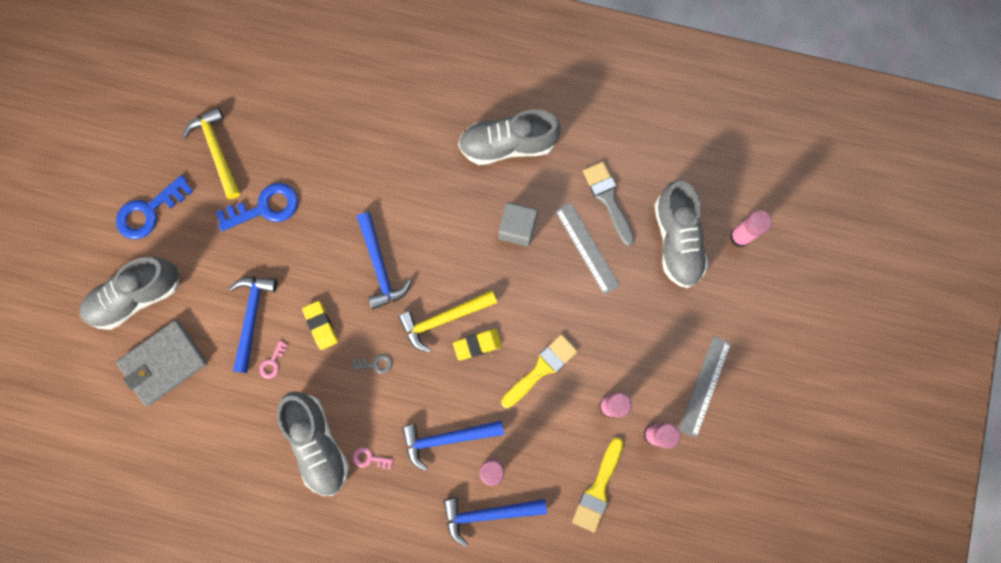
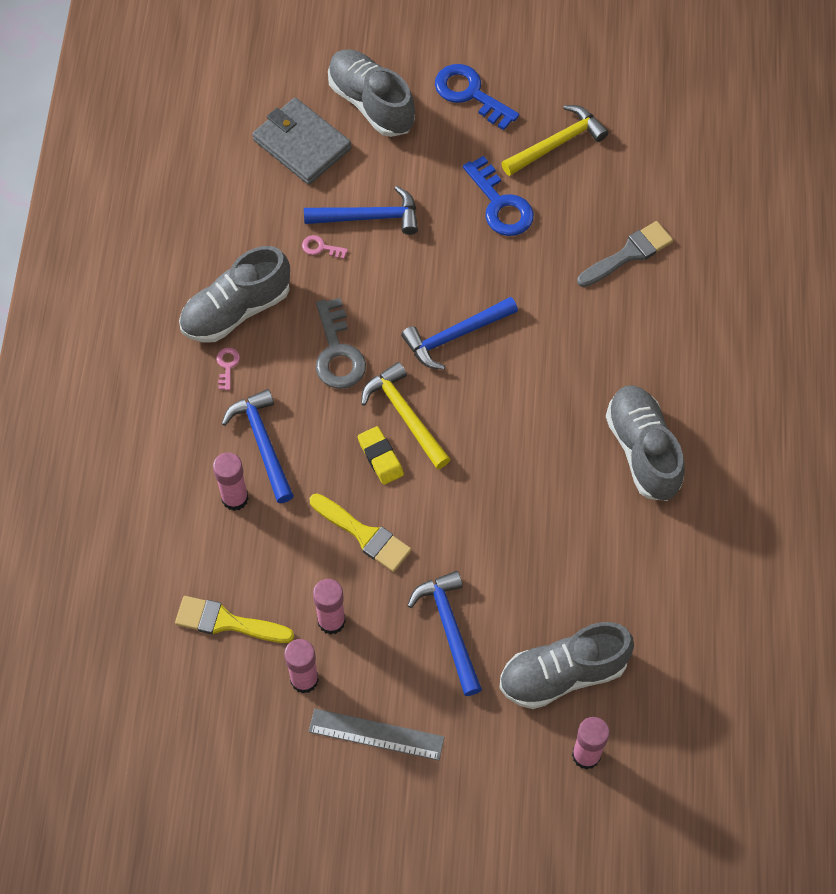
camera: 80 degrees right, 15 degrees down
(321, 325) = (372, 287): yellow eraser -> none
(375, 364) = (338, 352): grey key -> grey key, size x2.15
(488, 513) = (181, 502): blue hammer -> blue hammer (449, 628)
(517, 228) = (536, 479): grey cube -> none
(587, 248) = (529, 564): grey ruler -> none
(608, 199) = (599, 581): grey brush -> grey brush (628, 254)

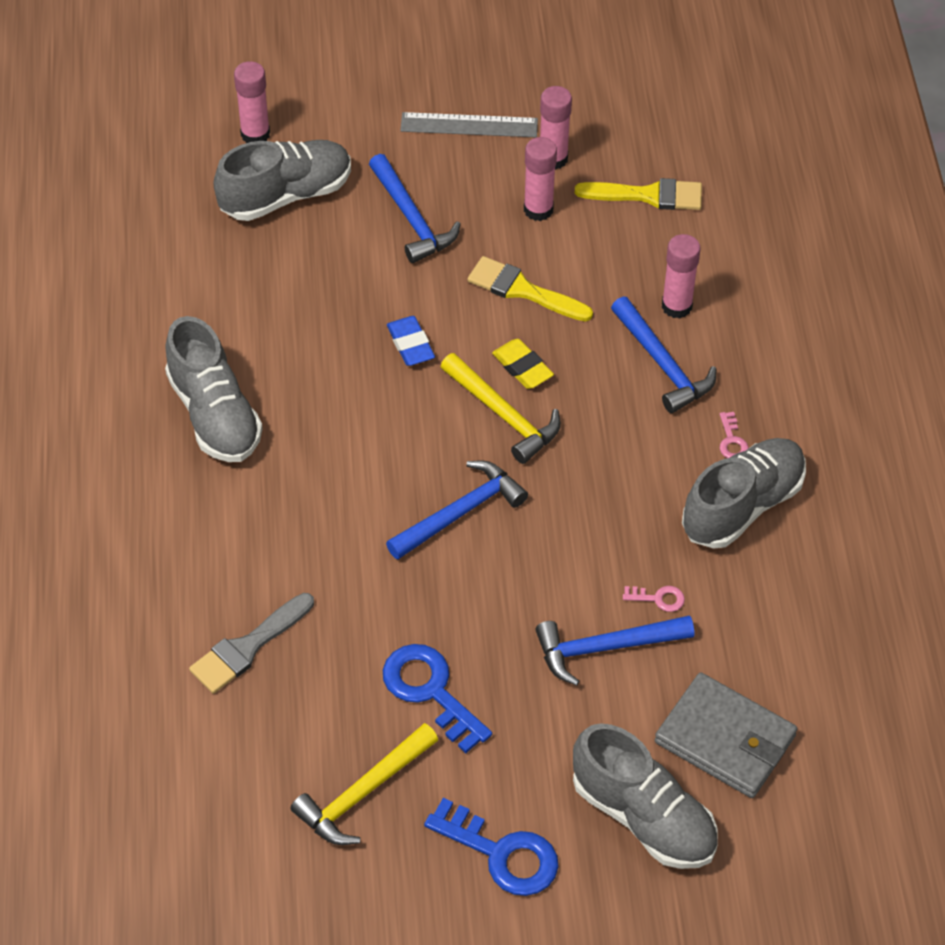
camera: 170 degrees right, 10 degrees down
(338, 352) = (602, 474): grey key -> none
(471, 494) = (410, 344): none -> blue eraser

